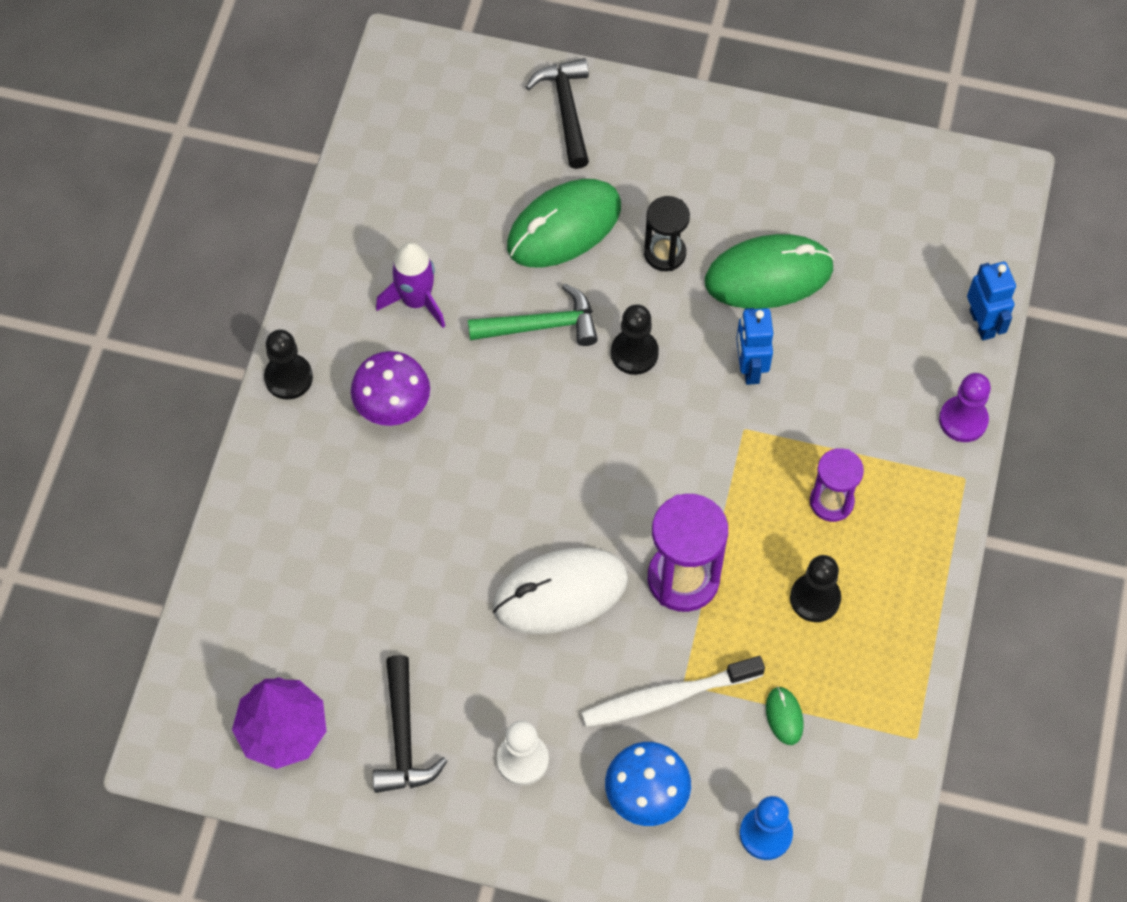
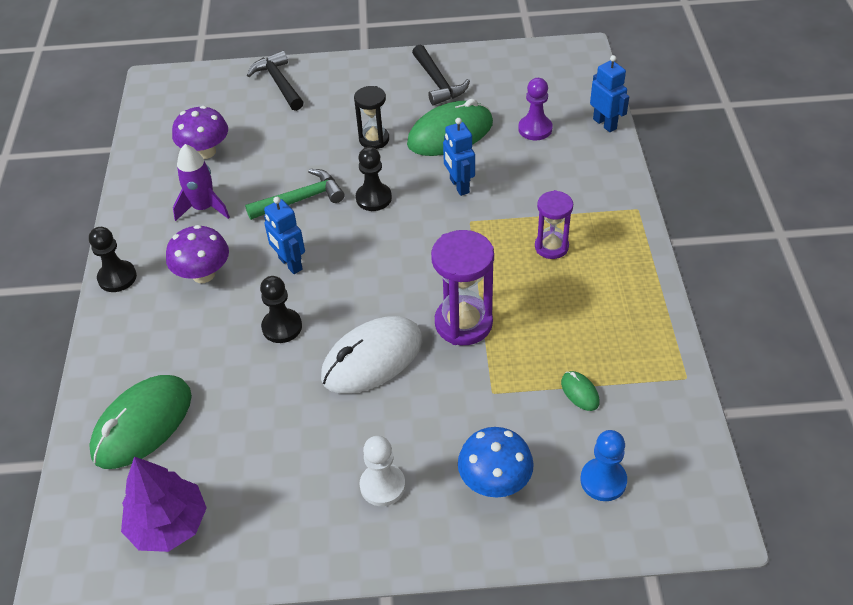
camera: 15 degrees left, 15 degrees down
(403, 737) = (276, 498): black hammer -> black hammer (438, 82)
(439, 205) = (205, 152): none -> purple mushroom
(501, 424) = (290, 264): none -> blue robot
(564, 227) = (298, 142): green mouse -> green mouse (142, 424)
(667, 697) = (483, 405): white toothbrush -> none
(815, 598) = (567, 308): black pawn -> black pawn (282, 327)
(963, 420) = (619, 177): purple pawn -> purple pawn (535, 129)

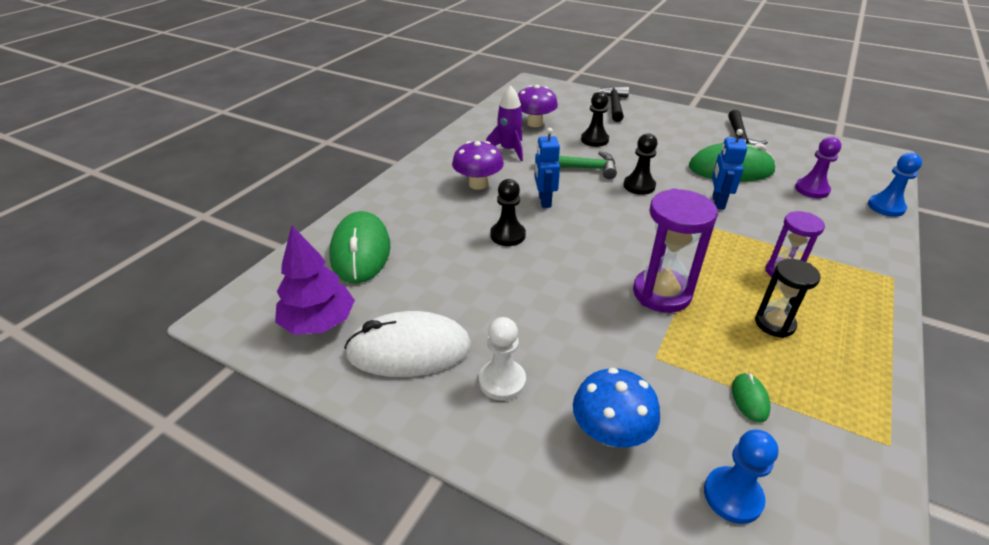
camera: 30 degrees right, 10 degrees down
(117, 277) = (421, 165): black pawn -> black pawn (594, 140)
(142, 424) = (361, 251): green mouse -> green mouse turned 75 degrees counterclockwise
(372, 359) = (563, 284): white mouse -> white mouse (409, 350)
(374, 139) = (664, 154): black hourglass -> black hourglass (774, 324)
(605, 124) = (886, 207): blue robot -> blue pawn

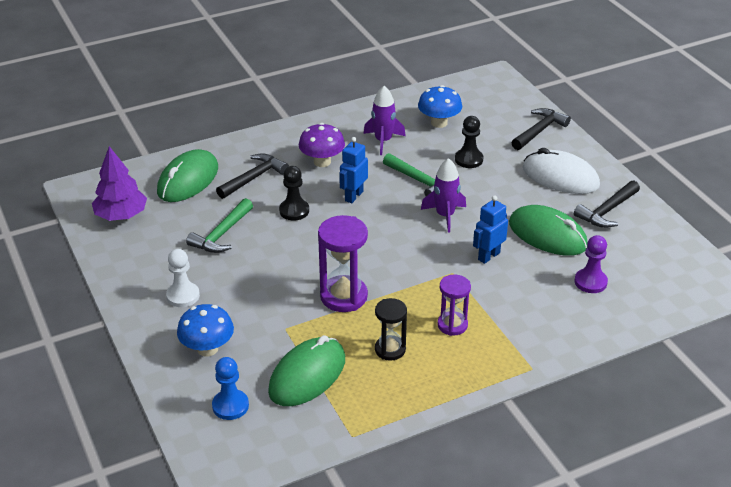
camera: 35 degrees right, 0 degrees up
(409, 350) = (152, 255): white mouse -> white mouse (560, 177)
(430, 222) = (254, 178): none -> black hammer
(463, 289) = (222, 234): none -> green hammer
(535, 123) = (439, 123): purple mushroom -> blue mushroom
(639, 186) = (445, 215): black pawn -> purple rocket
(749, 399) = (307, 375): green mouse -> green mouse, size x2.35
(886, 207) = (631, 324): blue pawn -> none

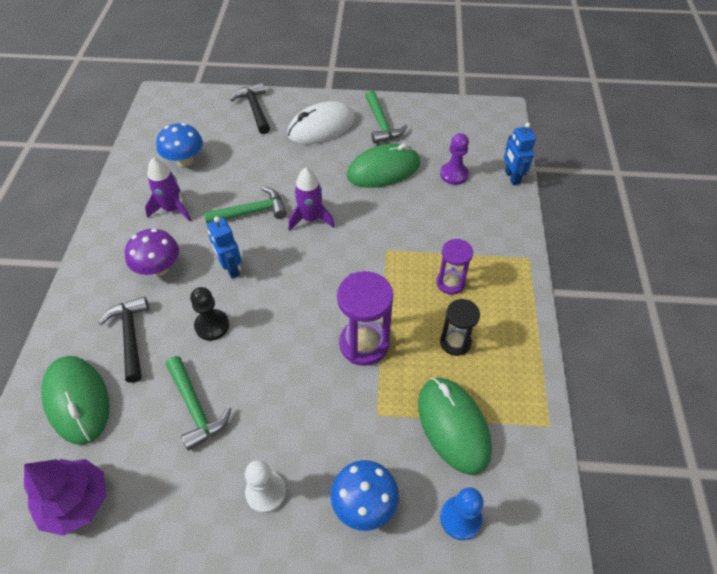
camera: 60 degrees left, 15 degrees up
(469, 159) = (251, 167): black pawn -> none
(488, 256) = (382, 217): blue robot -> blue robot (512, 177)
(607, 211) = (381, 124): black hammer -> green hammer

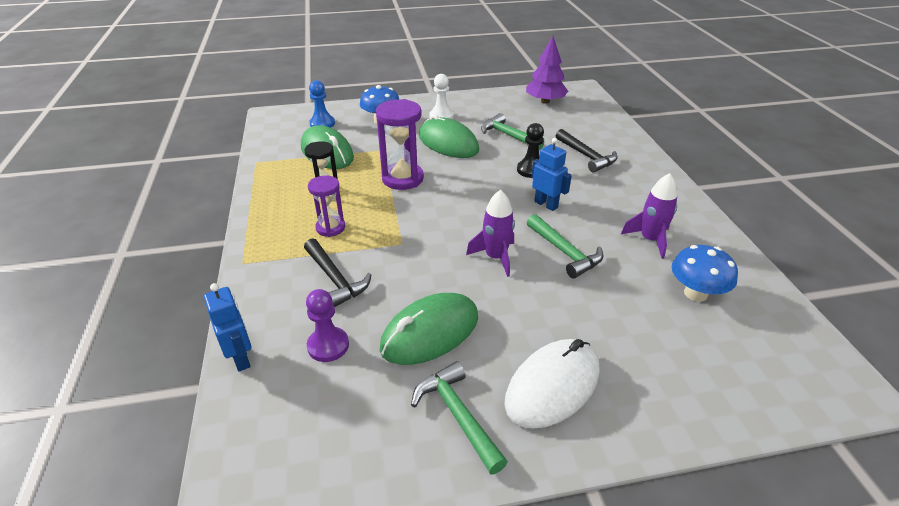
camera: 165 degrees right, 15 degrees down
(77, 400) = (587, 128): green mouse -> green mouse (448, 143)
(159, 268) = (610, 194): purple mushroom -> none
(251, 212) = (565, 252): green hammer -> green hammer turned 90 degrees counterclockwise
(255, 109) = (681, 399): black hammer -> black hammer (335, 279)

